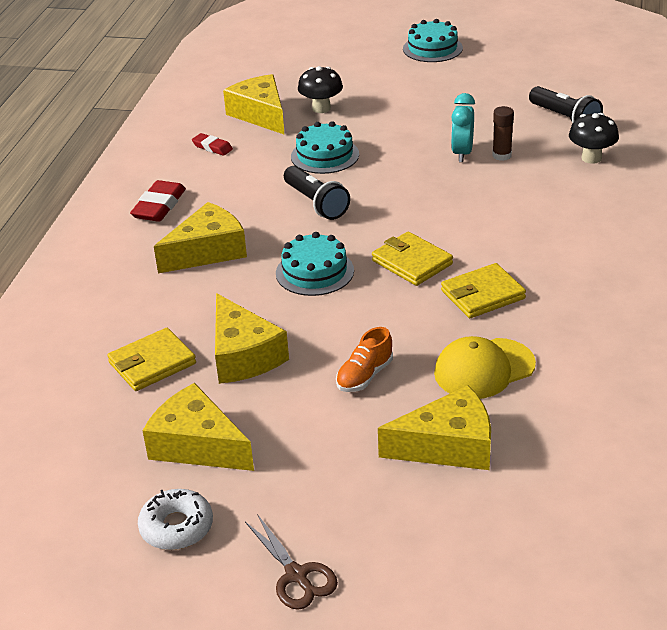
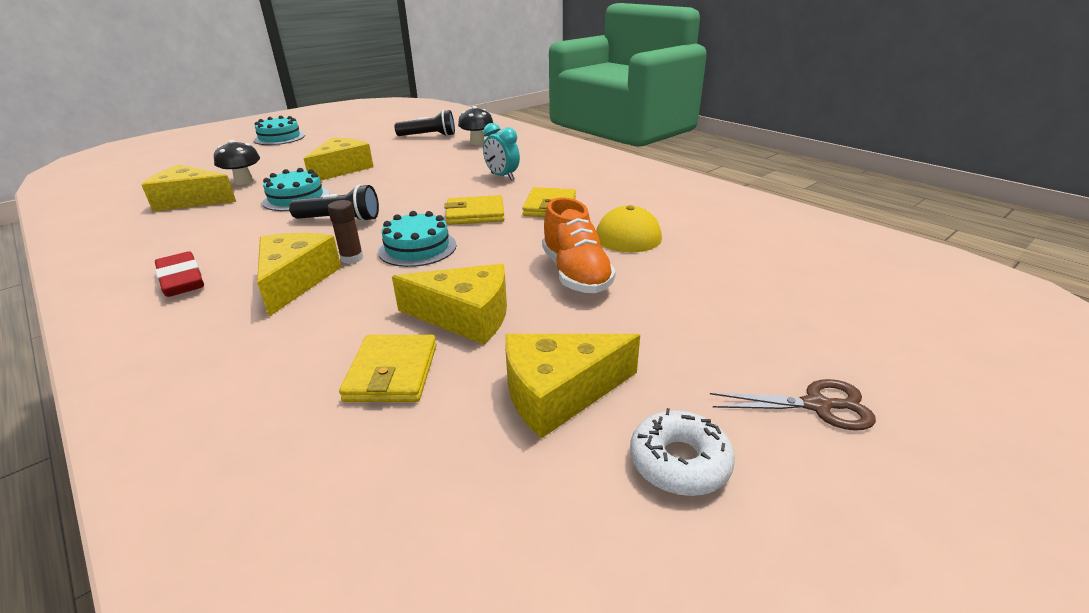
camera: 55 degrees left, 5 degrees down
(212, 147) = (174, 230): red eraser -> none
(364, 376) = (575, 274): orange shoe -> orange shoe, size x1.62
(448, 446) = (700, 272): yellow cheese -> yellow cheese (342, 169)
(462, 153) = (398, 165): turquoise clock -> turquoise clock (502, 176)
(501, 155) = (425, 158): brown glue stick -> brown glue stick (352, 258)

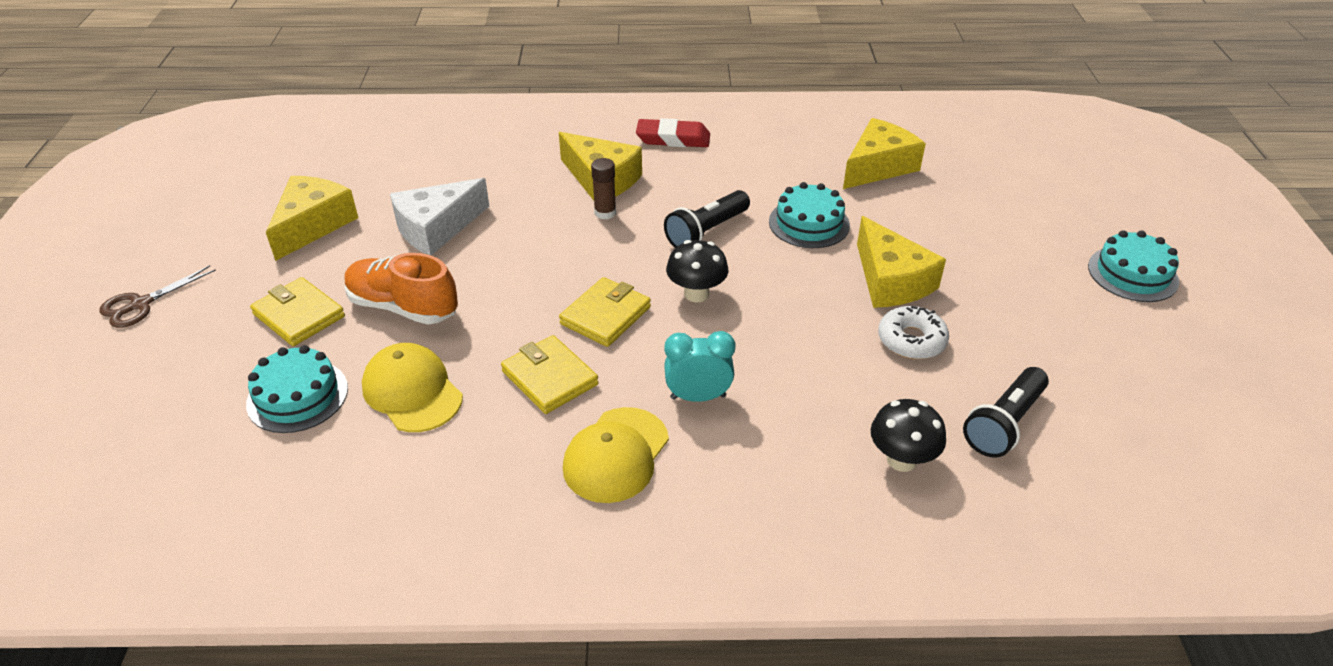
camera: 130 degrees right, 10 degrees up
(244, 181) = (915, 205): black mushroom -> black mushroom (696, 294)
(392, 372) = (425, 182): yellow wallet -> yellow wallet (299, 315)
(417, 248) = (577, 250): turquoise cake -> turquoise cake (297, 396)
(465, 316) = (436, 228): yellow cheese -> white cheese
(568, 178) = (616, 455): none -> yellow cap
(679, 462) = (214, 233): white donut -> white donut (911, 340)

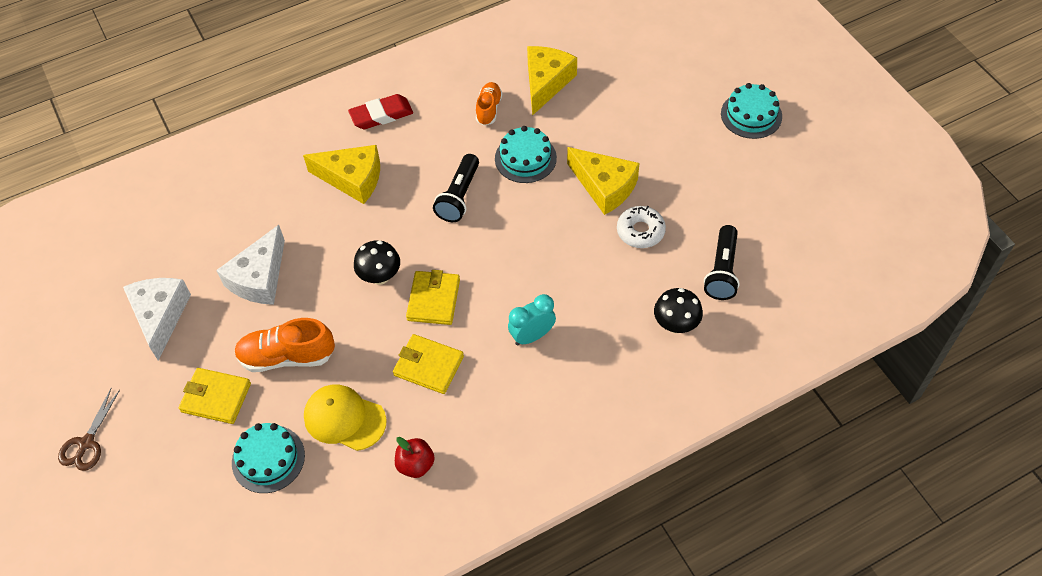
camera: 25 degrees left, 15 degrees up
(313, 225) = (160, 316): yellow cheese -> white cheese
(453, 476) = (416, 465): none -> red apple
(605, 213) = (376, 210): brown glue stick -> none
(616, 455) = (507, 401): yellow cap -> none
(696, 294) = (483, 254): black mushroom -> black mushroom (380, 276)
(795, 169) = (489, 109): none -> orange shoe

